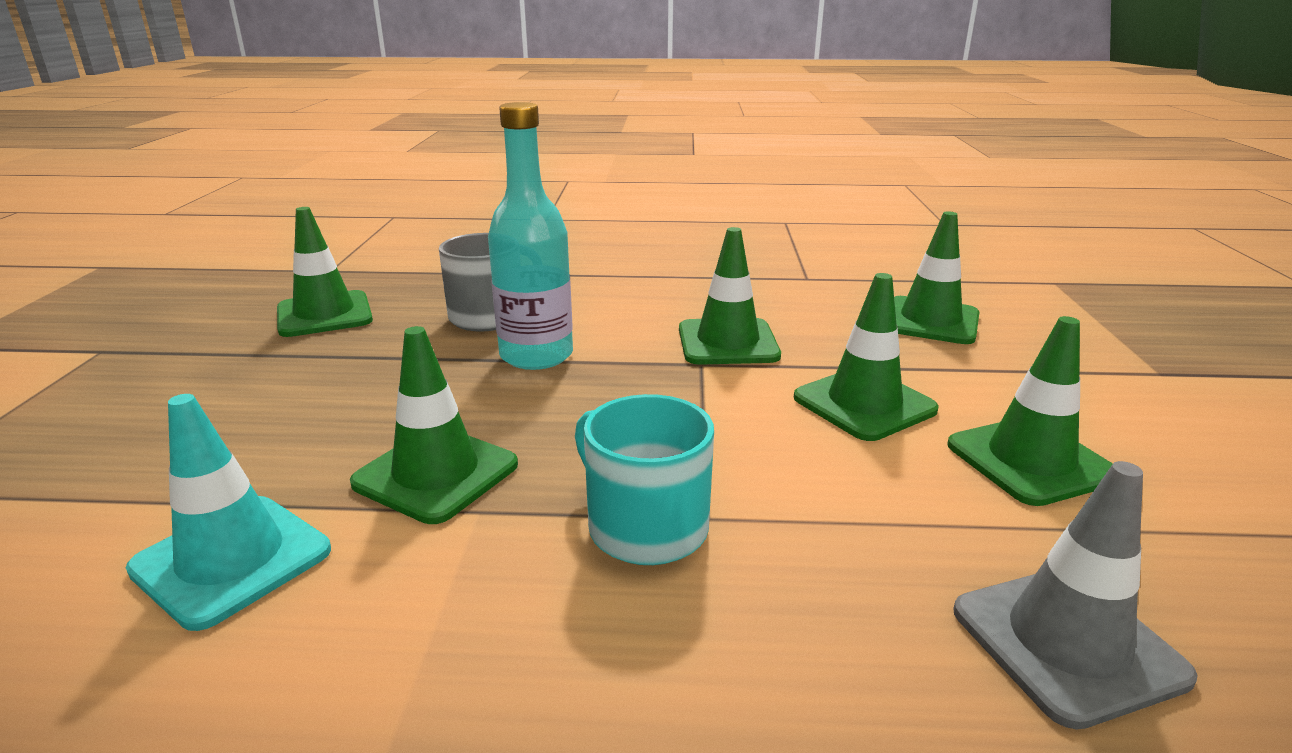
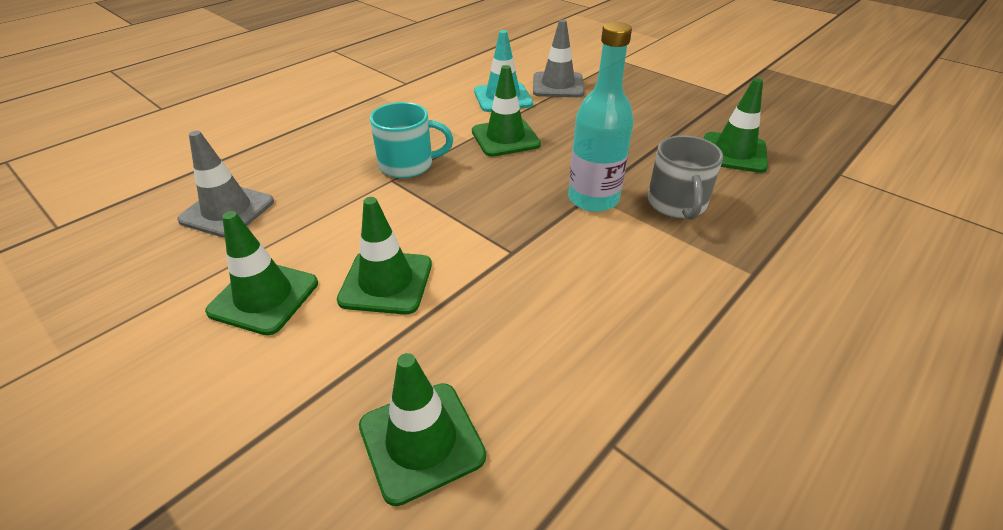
camera: 130 degrees right, 15 degrees up
(110, 515) = (558, 85): none -> grey traffic cone
(727, 342) = (526, 281): green traffic cone -> none

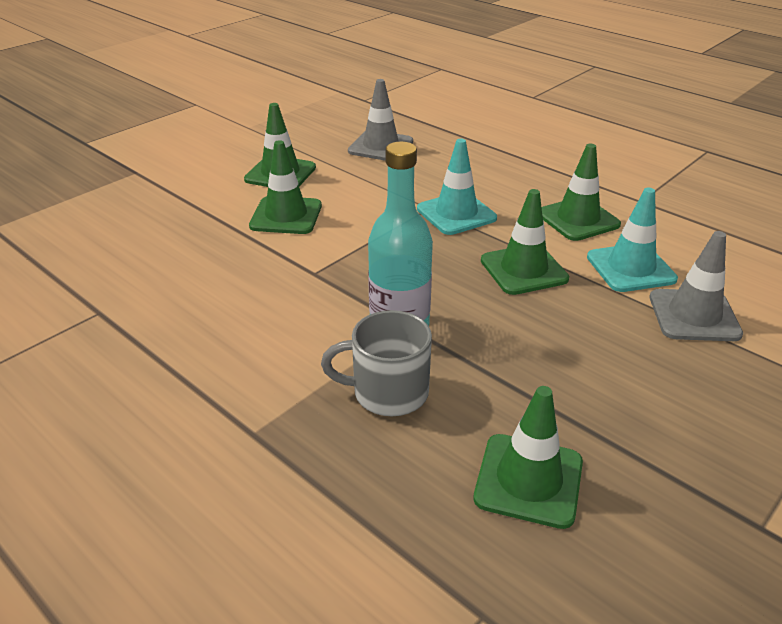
camera: 90 degrees right, 5 degrees down
(408, 165) = (456, 214): turquoise mug -> turquoise traffic cone
(421, 441) = (138, 238): green traffic cone -> green traffic cone (578, 219)

